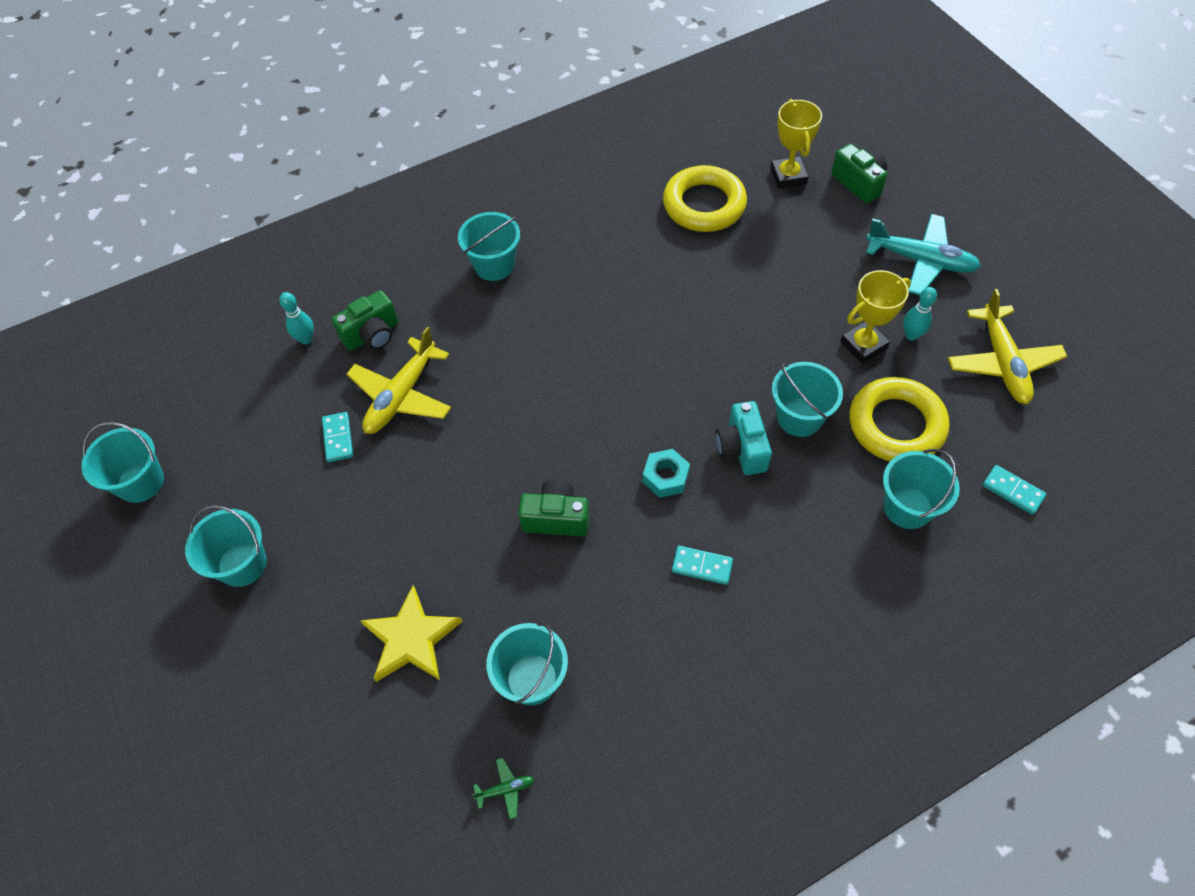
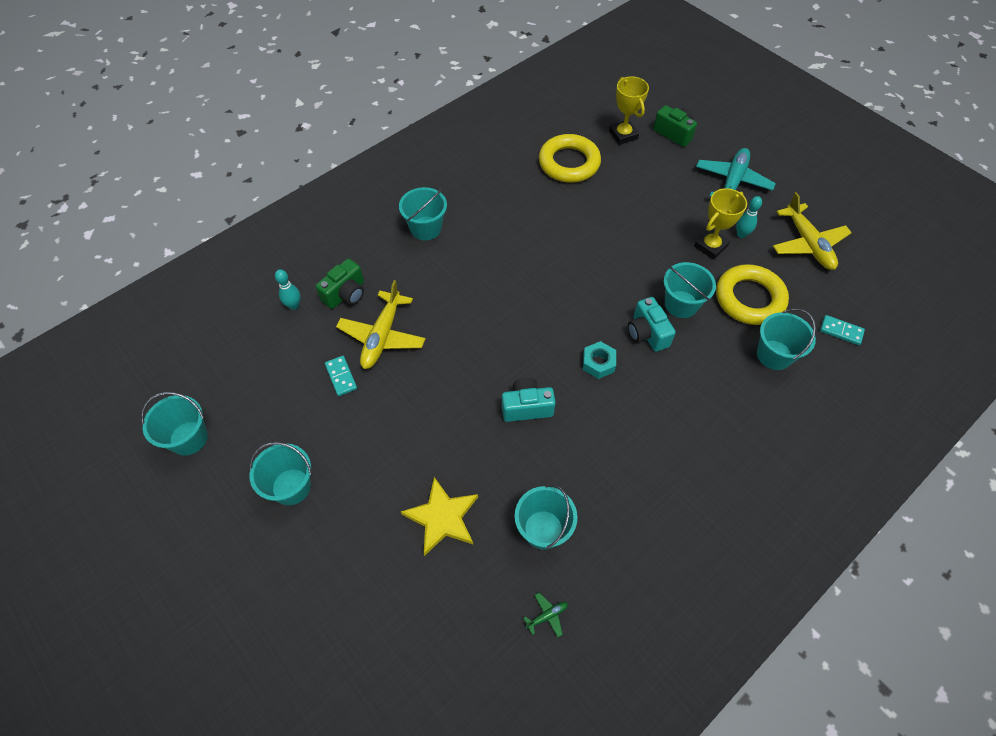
camera: 15 degrees left, 0 degrees up
(556, 518) = (526, 407): green camera -> turquoise camera
(702, 566) = (643, 423): turquoise domino -> none
(921, 261) = (732, 182): turquoise plane -> turquoise plane turned 75 degrees counterclockwise

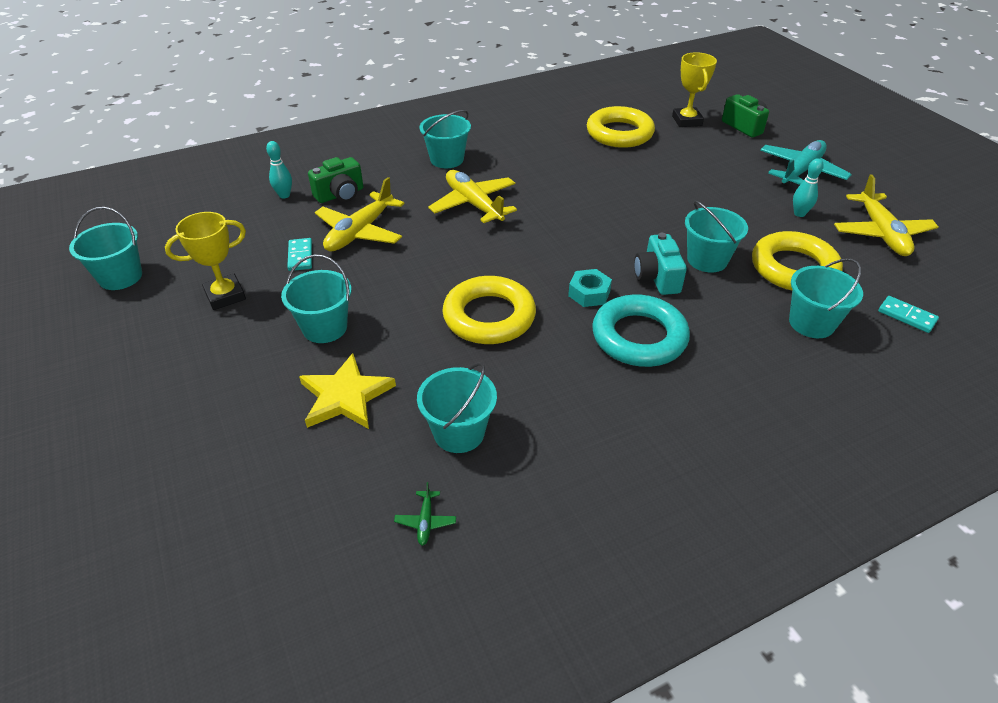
camera: 15 degrees right, 15 degrees down
(291, 486) = (197, 336): turquoise bucket -> turquoise bucket (325, 328)
(470, 280) = (474, 204): none -> yellow plane
(526, 407) = (489, 316): turquoise camera -> yellow ring
(547, 616) = (425, 521): green plane -> green plane turned 105 degrees clockwise
(650, 400) = (639, 337): none -> turquoise ring
(710, 246) = (758, 218): yellow trophy -> yellow trophy (225, 296)

